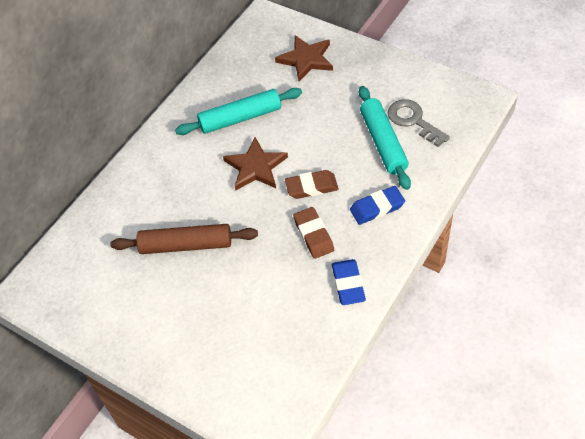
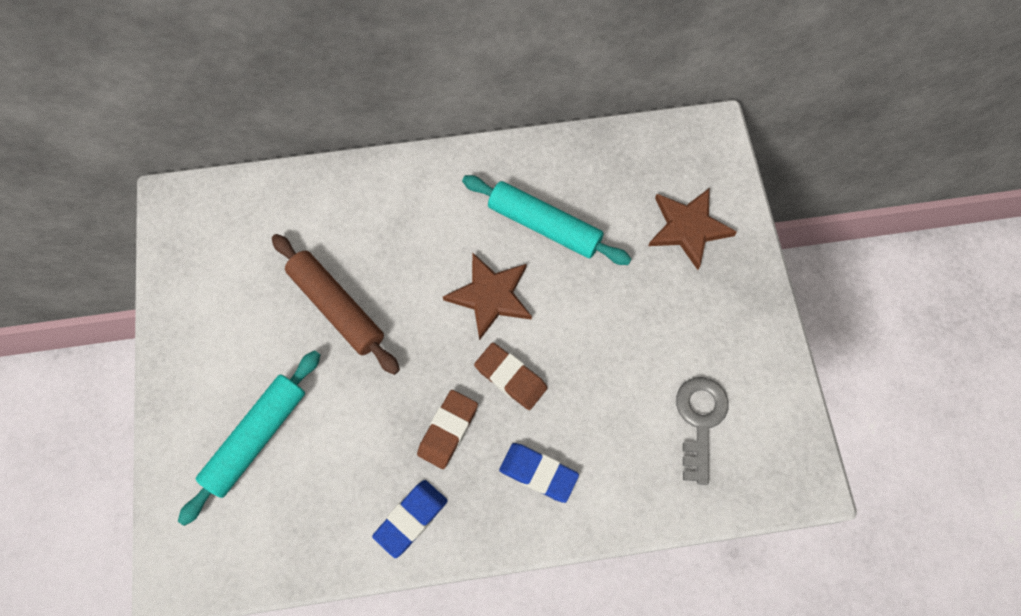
camera: 45 degrees right, 15 degrees up
(383, 142) = (637, 409): turquoise rolling pin -> turquoise rolling pin (256, 437)

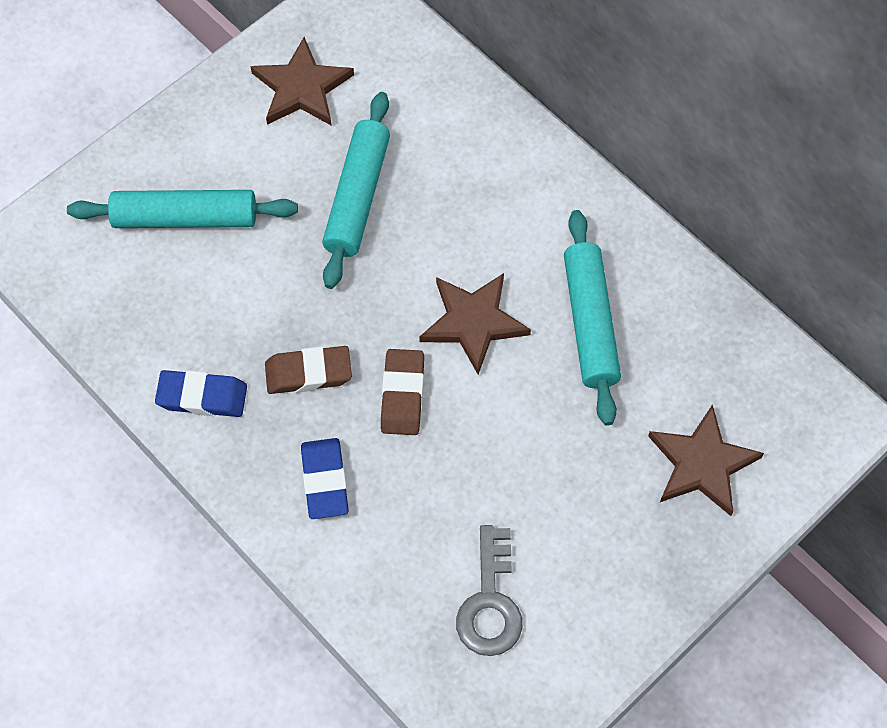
camera: 55 degrees right, 5 degrees down
(219, 287) = (302, 88): none -> brown star
(337, 307) = (358, 197): brown rolling pin -> turquoise rolling pin
(699, 421) = (490, 602): grey key -> grey key turned 120 degrees clockwise

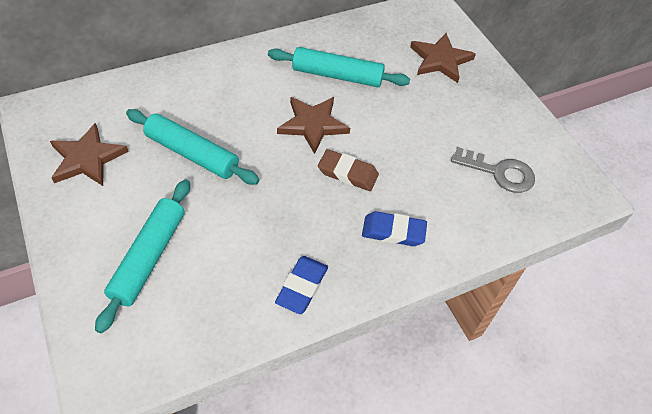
camera: 75 degrees left, 10 degrees down
(308, 373) = (310, 218): brown eraser -> none

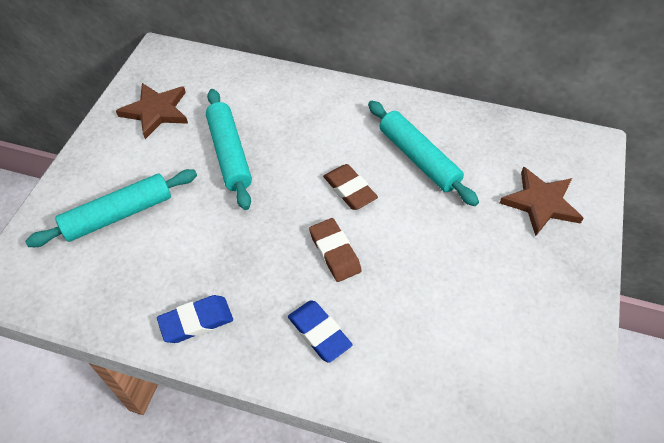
camera: 45 degrees right, 0 degrees up
(313, 125) = (350, 190): brown star -> brown eraser
(499, 172) = (484, 353): grey key -> none

